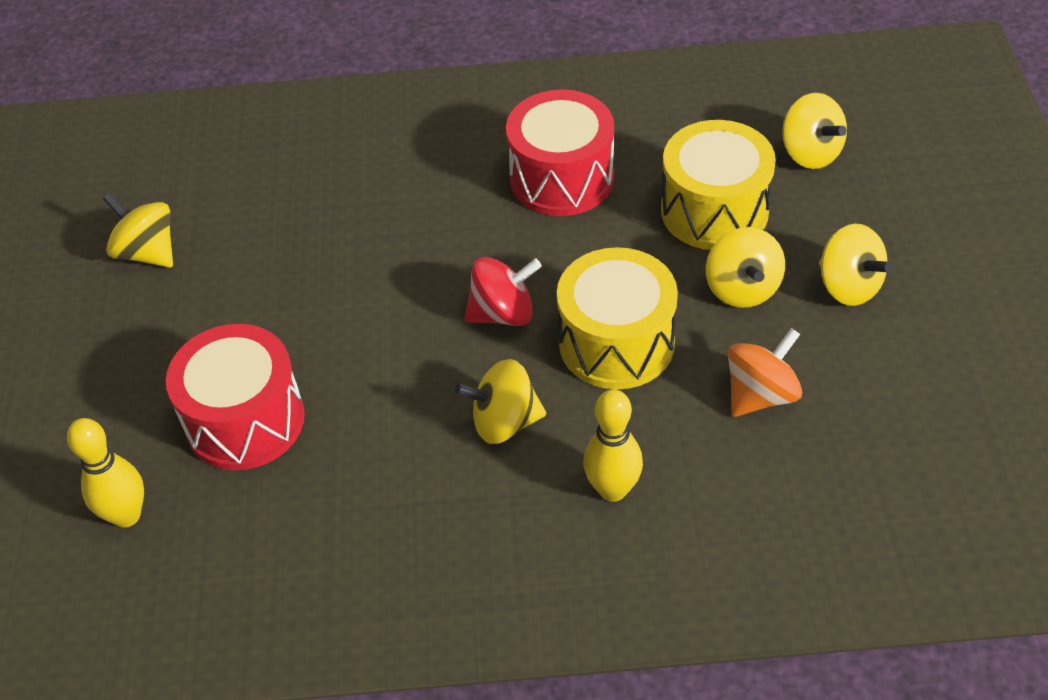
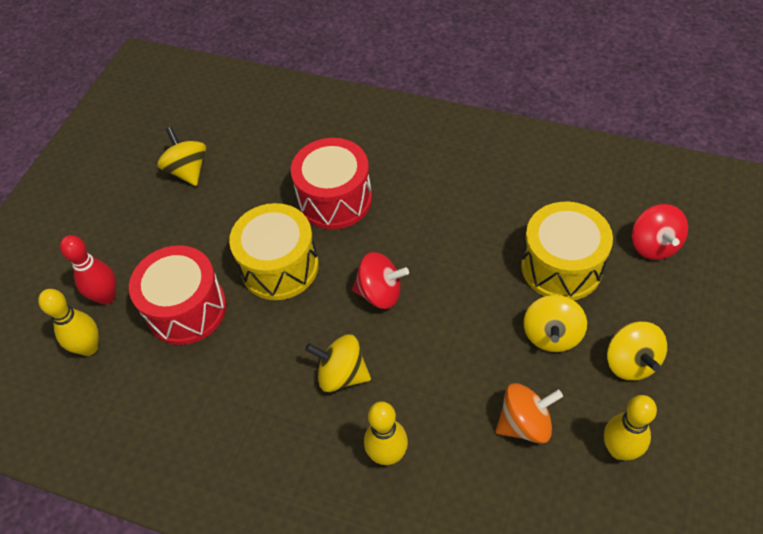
camera: 25 degrees right, 5 degrees up
(116, 445) = (106, 296): none -> red bowling pin
(562, 178) = (467, 205): red drum -> red drum (335, 199)
(616, 343) = (444, 344): yellow drum -> yellow drum (279, 266)
(810, 153) = (654, 245): yellow spinning top -> red spinning top
(883, 382) = (619, 449): none -> yellow bowling pin

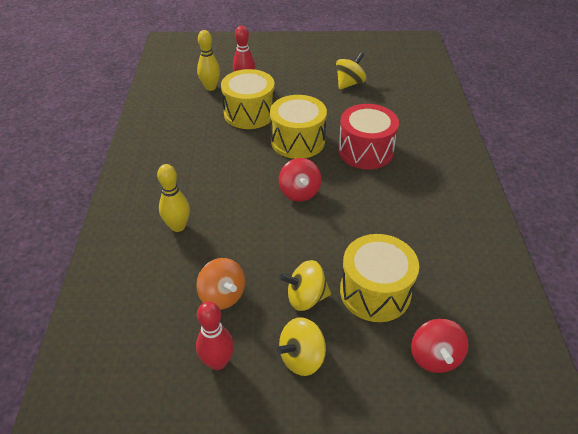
camera: 65 degrees right, 10 degrees down
(186, 309) = (249, 113): red drum -> yellow drum
(342, 374) = (229, 190): yellow spinning top -> none
(619, 449) = (218, 362): yellow bowling pin -> red bowling pin
(654, 245) = (434, 357): red spinning top -> red spinning top turned 60 degrees counterclockwise

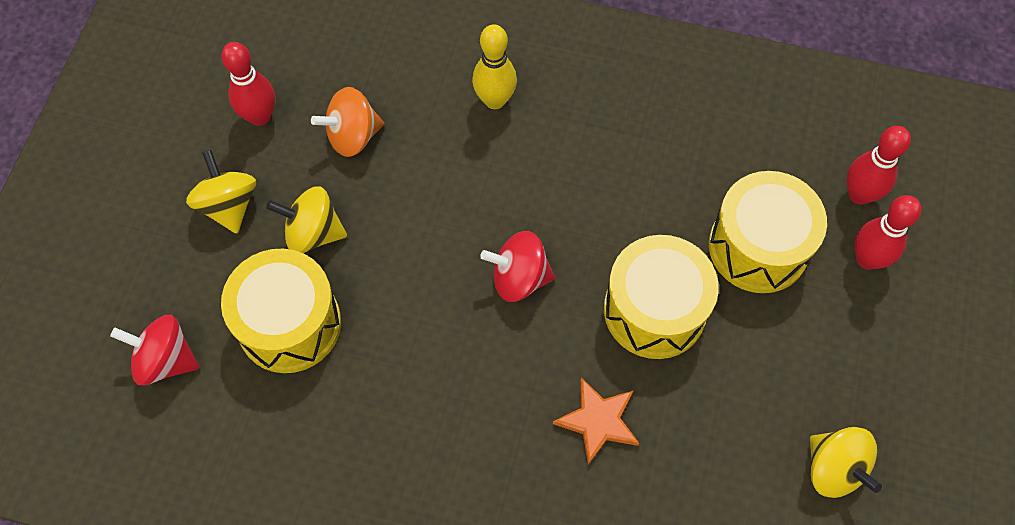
camera: 105 degrees right, 20 degrees up
(210, 87) = (859, 194): yellow bowling pin -> red bowling pin
(306, 297) = (313, 233): yellow spinning top -> yellow spinning top turned 90 degrees counterclockwise
(365, 151) = (598, 421): red drum -> orange star

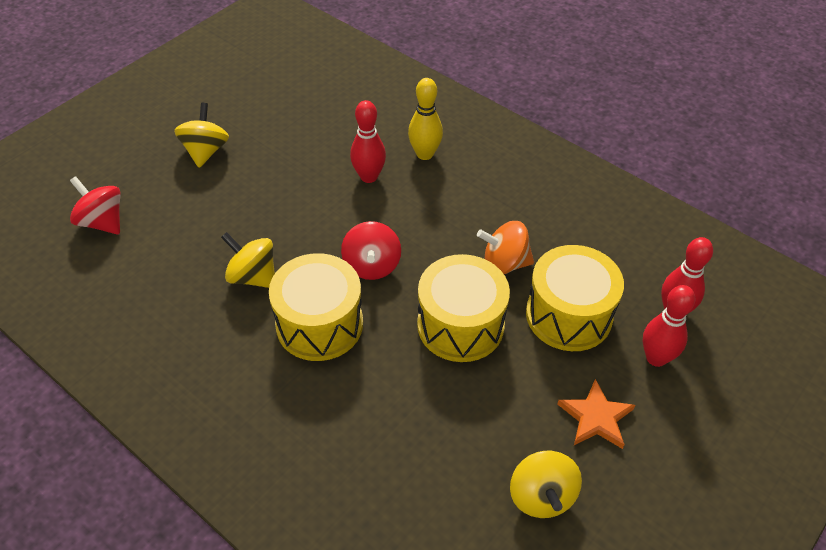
camera: 25 degrees right, 15 degrees down
(260, 116) = (260, 110): red bowling pin -> red bowling pin (369, 177)
(289, 324) = (195, 232): yellow drum -> yellow drum (319, 324)
(313, 233) = (248, 186): yellow spinning top -> yellow spinning top (253, 276)
(353, 136) = (313, 141): orange spinning top -> orange spinning top (504, 263)
(519, 278) = (372, 266): red spinning top -> red spinning top turned 120 degrees counterclockwise
(598, 421) = (370, 381): orange star -> orange star (595, 417)

